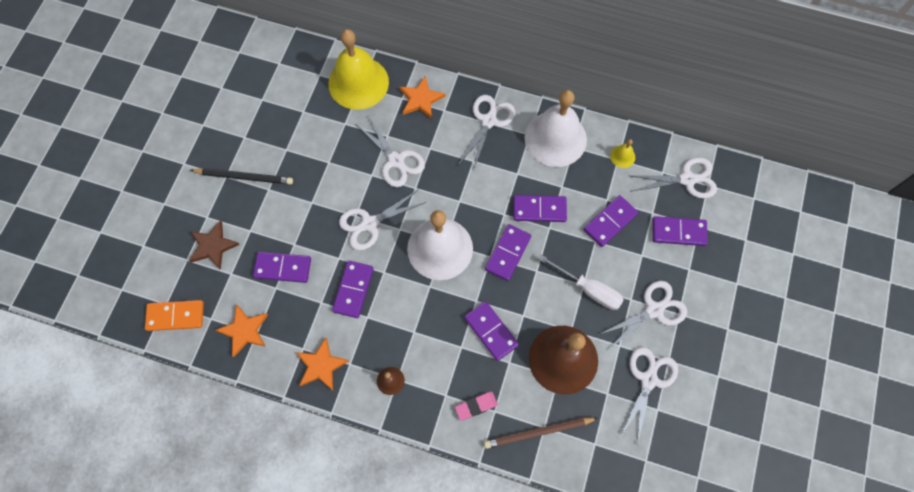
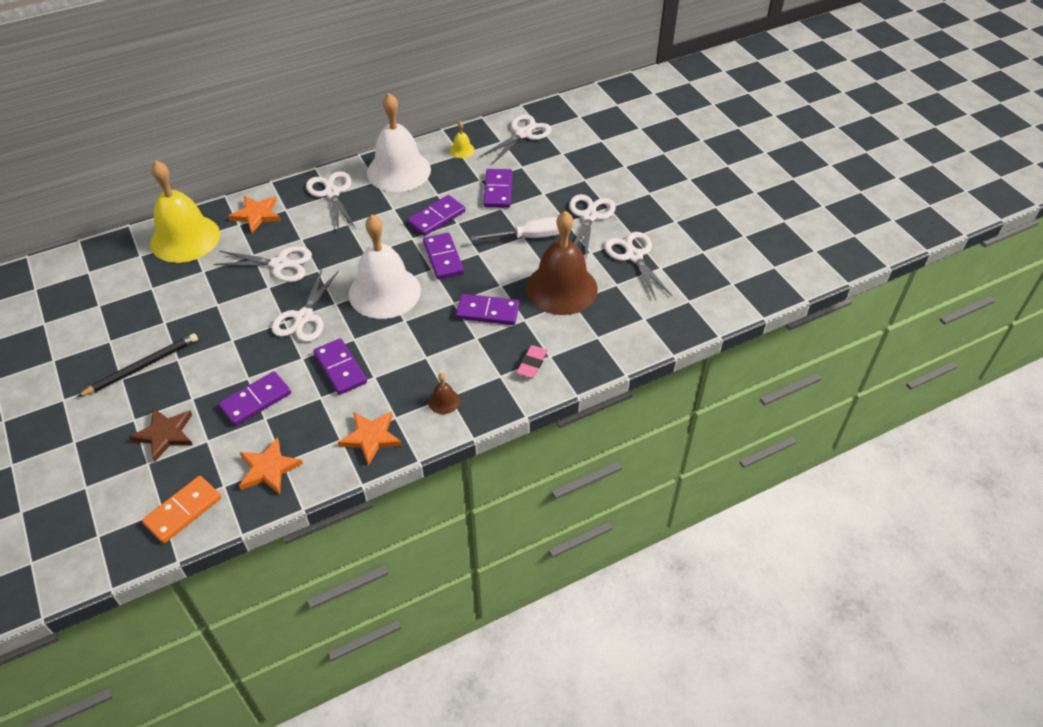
camera: 45 degrees left, 20 degrees down
(538, 432) = (597, 343): brown pencil -> none
(678, 232) = (552, 165): purple domino -> none

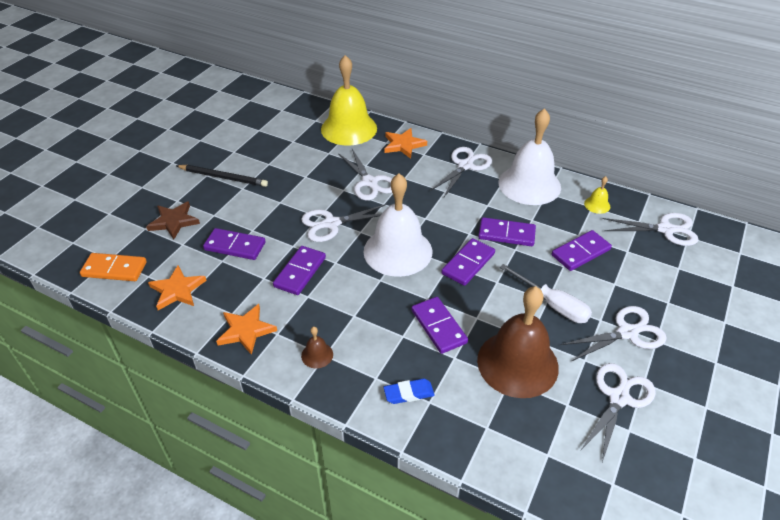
camera: 55 degrees right, 5 degrees down
(532, 364) = (408, 393): pink eraser -> blue eraser

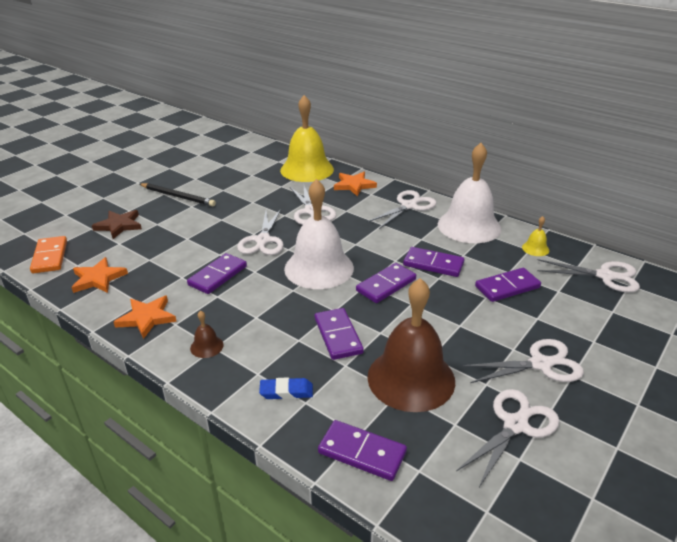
camera: 10 degrees right, 10 degrees down
(114, 269) = (50, 257): orange domino -> orange domino turned 60 degrees clockwise
(235, 246) = (165, 249): purple domino -> purple domino (362, 452)
(332, 224) = (263, 240): white scissors -> white scissors turned 75 degrees counterclockwise
(552, 304) = (464, 329): white screwdriver -> none

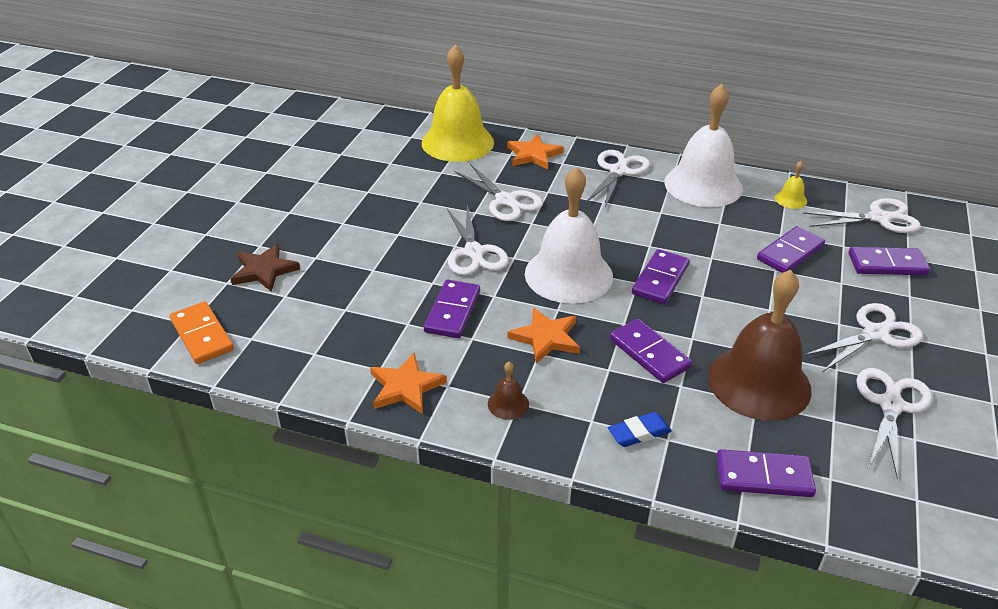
camera: 20 degrees left, 5 degrees up
(98, 278) = (297, 350): orange star -> orange star (546, 338)
(178, 196) = (313, 212): black pencil -> none
(433, 264) = (695, 242): purple domino -> purple domino (887, 264)

